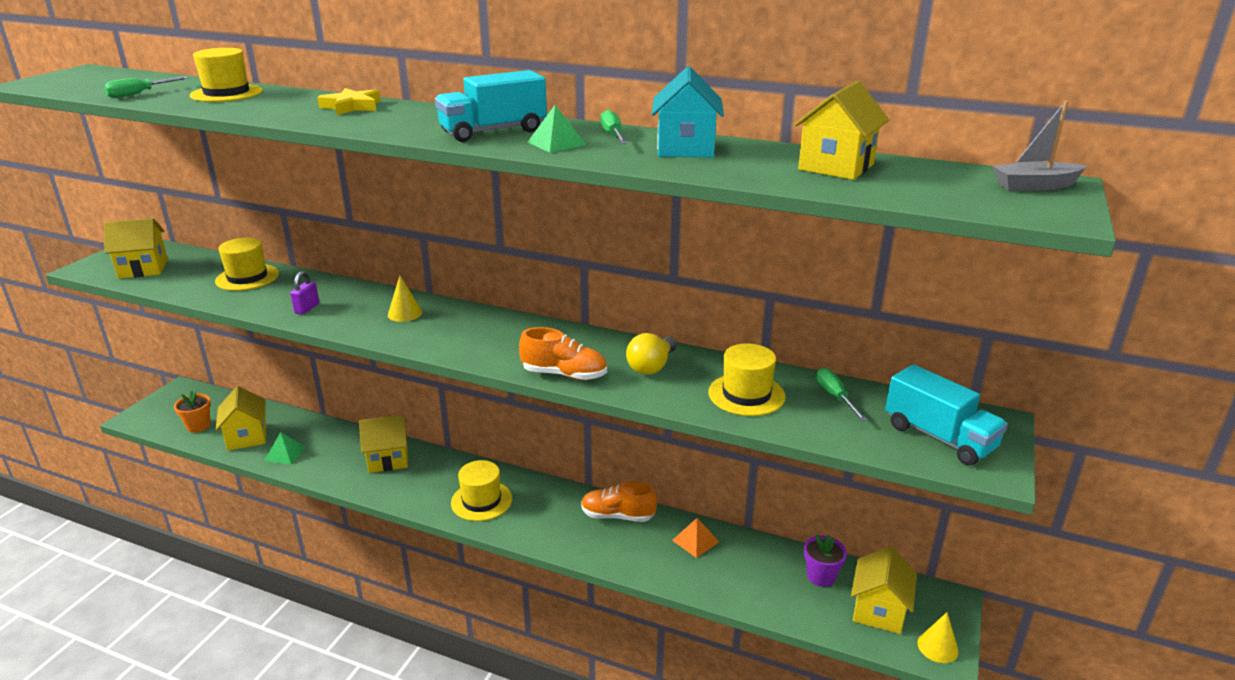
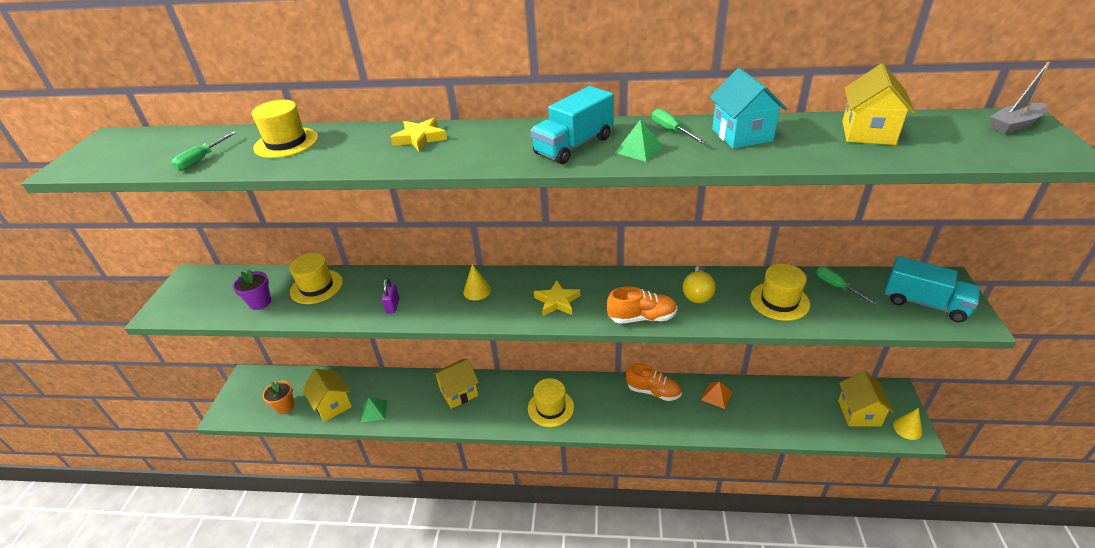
camera: 15 degrees left, 10 degrees up
(143, 269) = (214, 300): yellow house -> none
(482, 340) = (557, 301): none -> yellow star
(617, 516) = (653, 391): orange shoe -> orange shoe turned 150 degrees counterclockwise
(821, 576) = (810, 398): purple flower pot -> purple flower pot (260, 302)

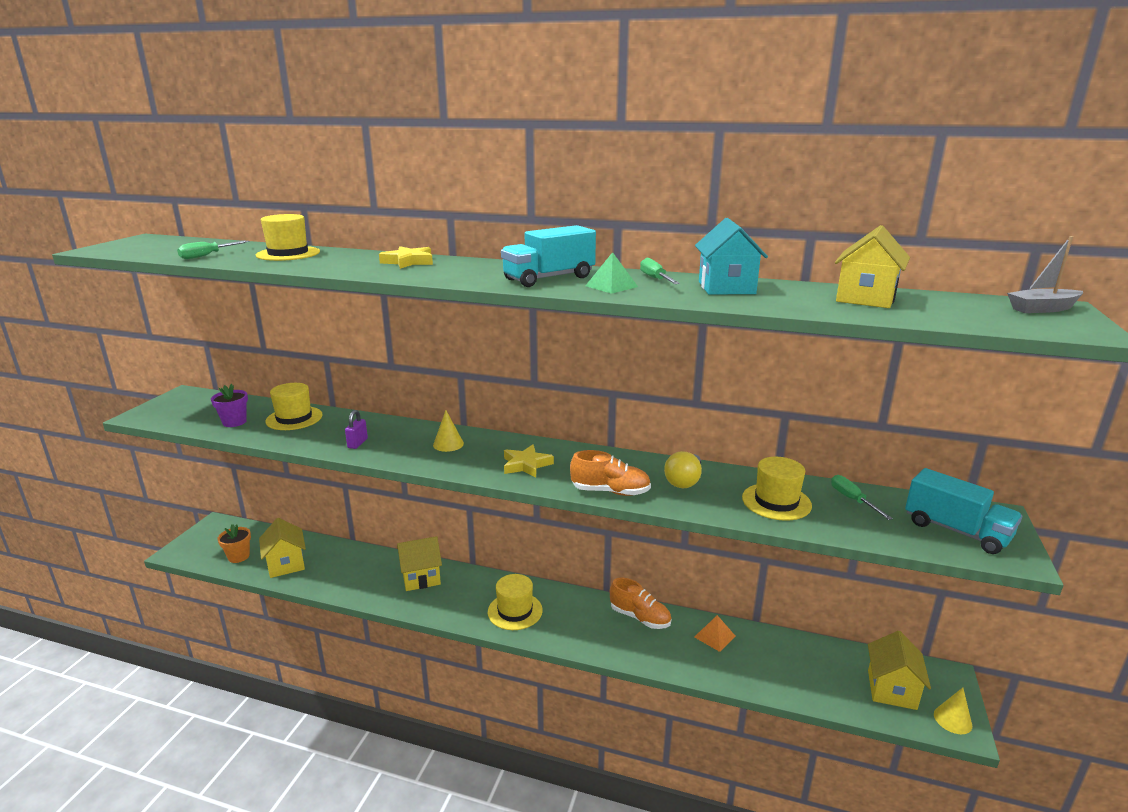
camera: 10 degrees right, 15 degrees down
(374, 411) = (325, 578): green pyramid -> none

